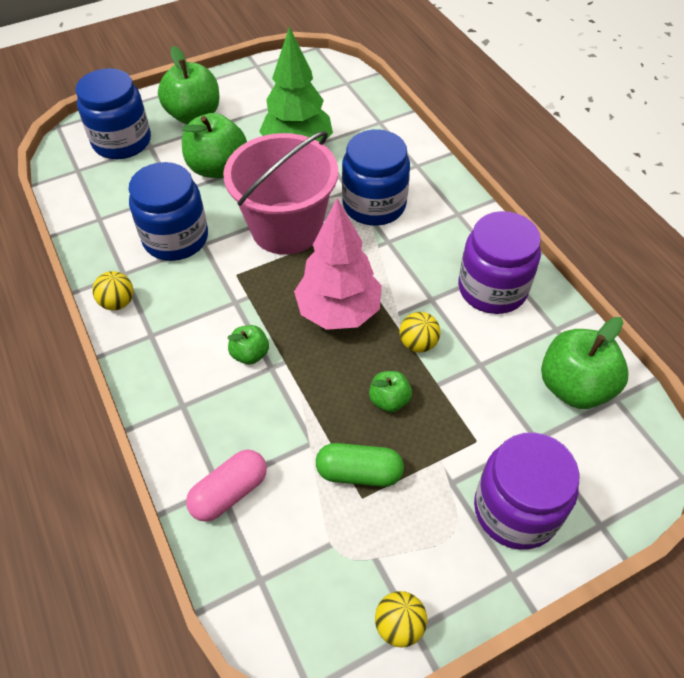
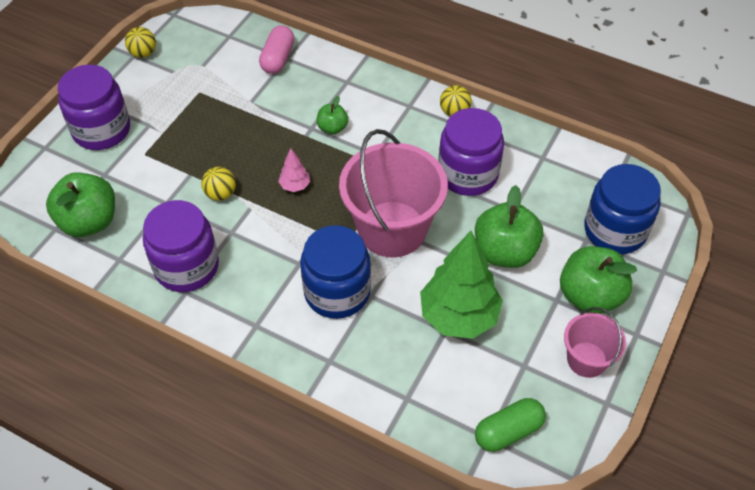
camera: 145 degrees right, 0 degrees up
(176, 238) = (468, 174): blue jar -> purple jar
(241, 88) = (586, 359): none -> pink bucket
(338, 312) = (295, 186): pink tree -> pink tree, size x0.43
(359, 472) = (209, 102): green capsule -> green capsule (508, 431)
(389, 400) = (217, 148): green apple -> none

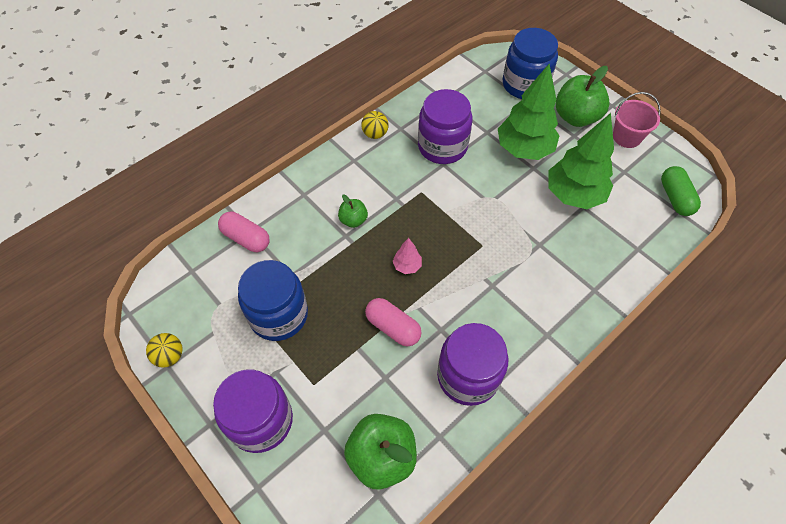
camera: 70 degrees left, 5 degrees up
(221, 194) = (393, 327): yellow ball -> pink capsule
(337, 292) = (530, 266): blue jar -> blue jar (278, 315)
(392, 229) = (479, 211): pink bucket -> none
(505, 252) = (524, 149): green apple -> green tree

